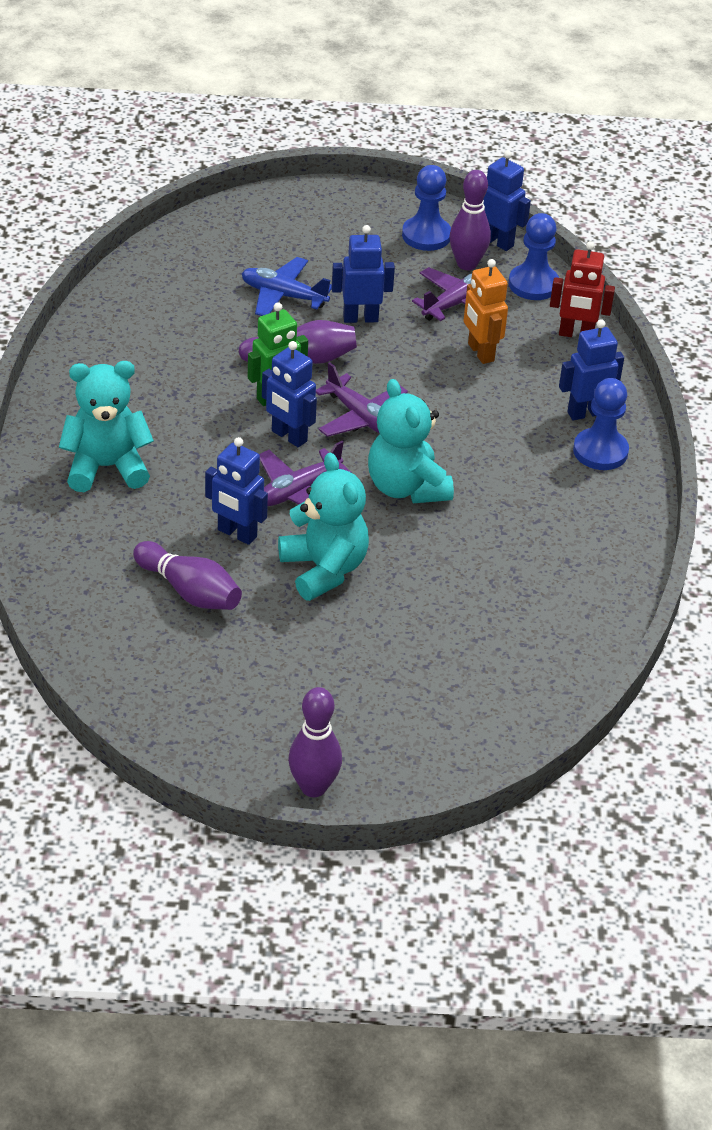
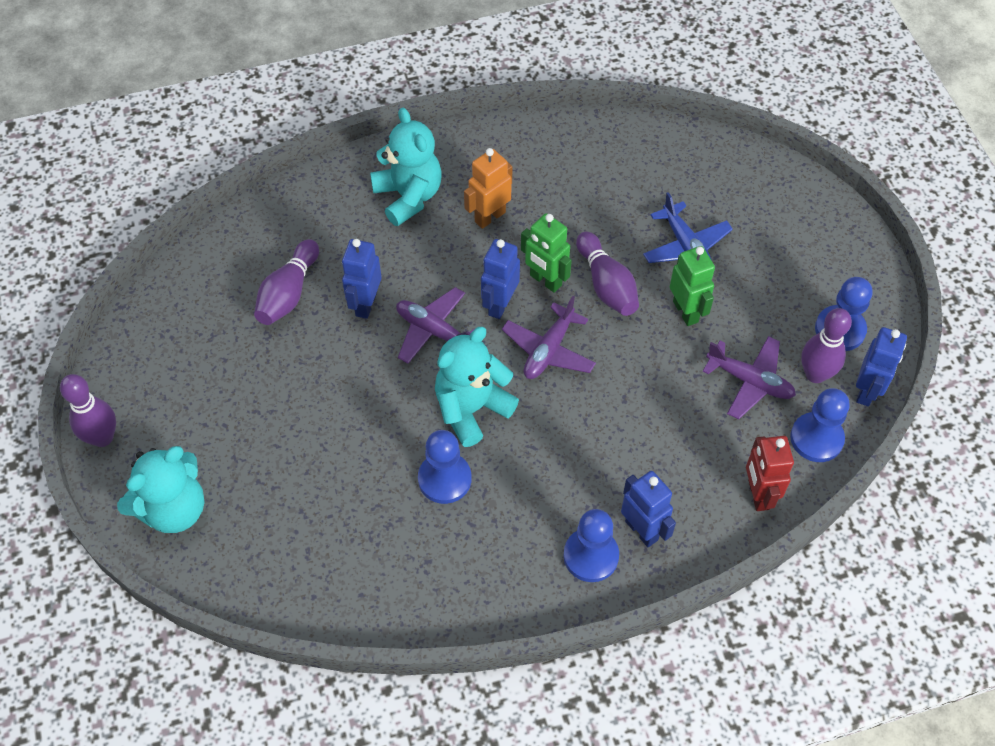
camera: 75 degrees right, 15 degrees up
(283, 296) = (686, 246): blue plane -> blue plane turned 150 degrees clockwise
(324, 569) = (346, 376): turquoise teddy bear -> turquoise teddy bear (173, 509)
(360, 318) = (686, 311): blue robot -> green robot
(480, 352) = (686, 419): orange robot -> orange robot (489, 217)
(480, 526) = (444, 479): none -> blue pawn

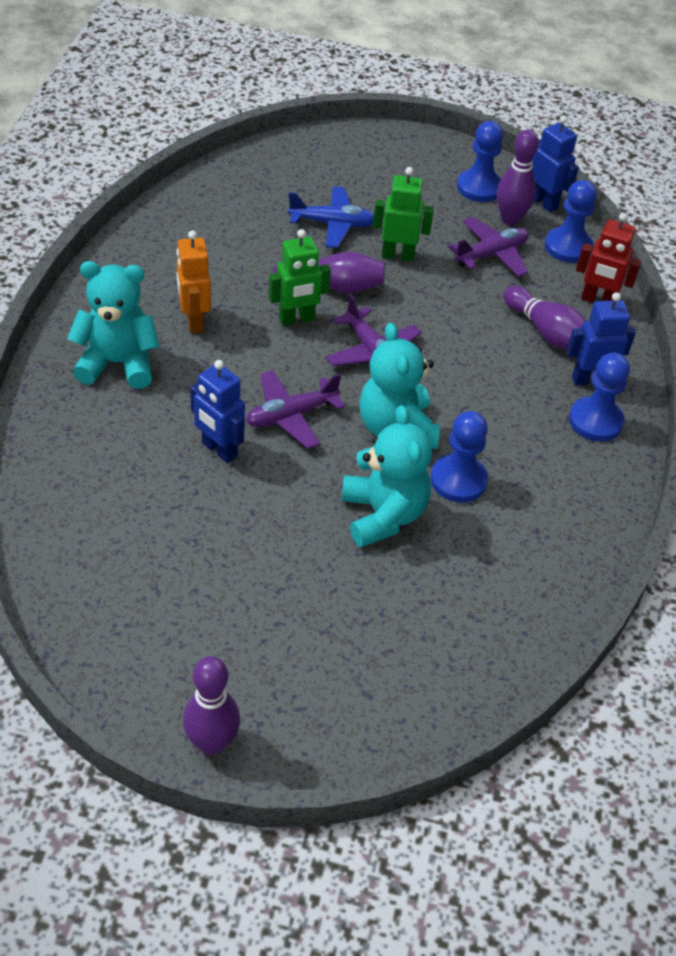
camera: 65 degrees left, 10 degrees down
(173, 509) = (350, 710): turquoise teddy bear -> turquoise teddy bear (383, 515)
(288, 293) = (155, 502): purple bowling pin -> purple bowling pin (547, 333)
(499, 304) = (298, 359): blue robot -> none

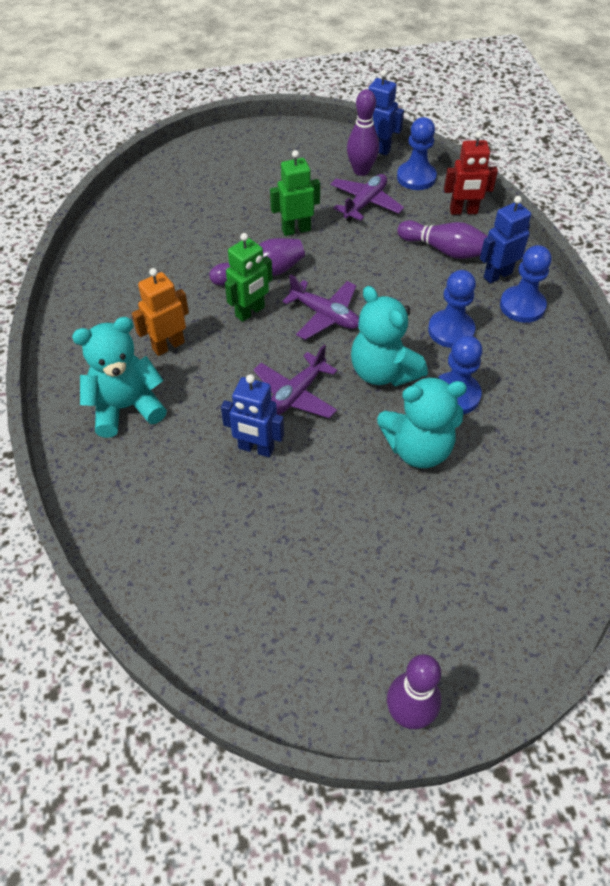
camera: 20 degrees left, 5 degrees up
(194, 321) = (168, 345): orange robot -> orange robot turned 90 degrees clockwise
(332, 224) = (230, 223): blue plane -> none
(383, 515) = (418, 448): turquoise teddy bear -> turquoise teddy bear turned 120 degrees clockwise
(479, 187) = (323, 154): blue pawn -> blue pawn (451, 330)

